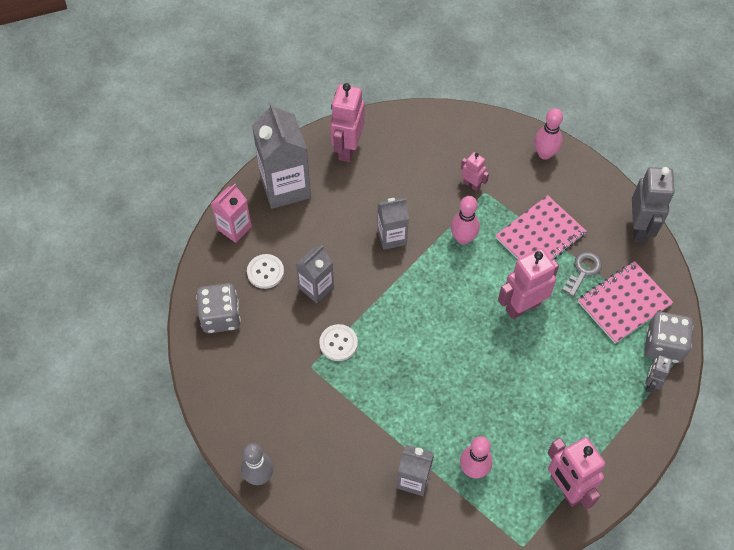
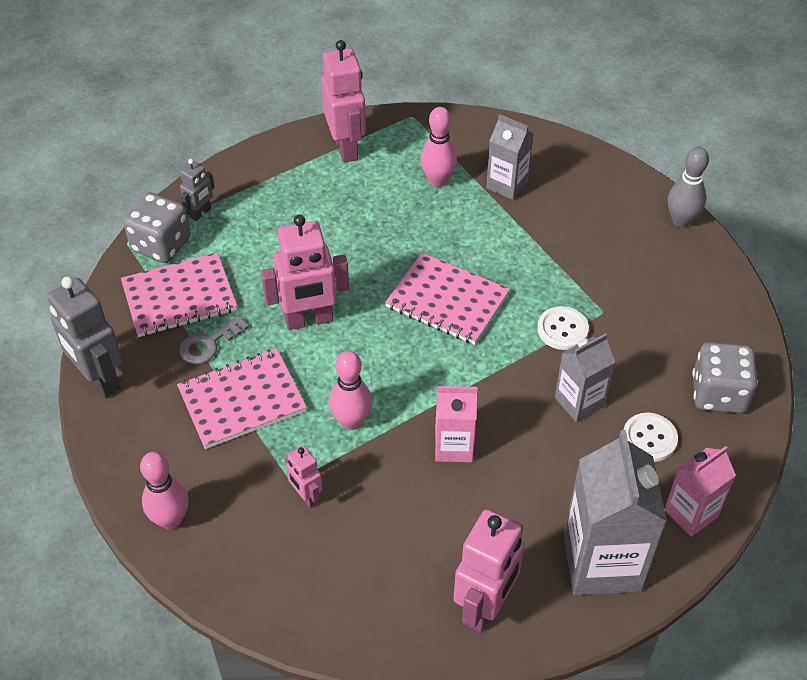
camera: 165 degrees left, 10 degrees down
(392, 237) = (453, 446): grey carton -> pink carton
(429, 347) = (447, 301): none -> pink notebook
(639, 228) = (100, 380): grey robot -> grey robot turned 60 degrees counterclockwise

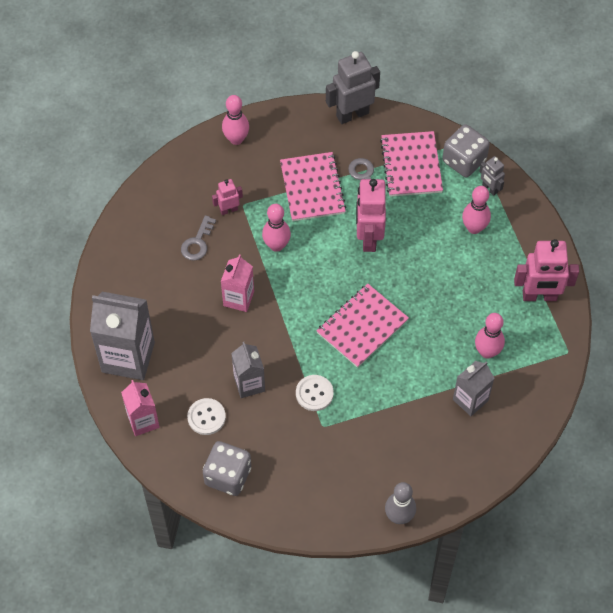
camera: 105 degrees right, 10 degrees up
(265, 218) = (474, 228): none -> pink bowling pin
(376, 523) = (197, 243): none -> grey key
(485, 607) = (123, 286): pink robot -> none

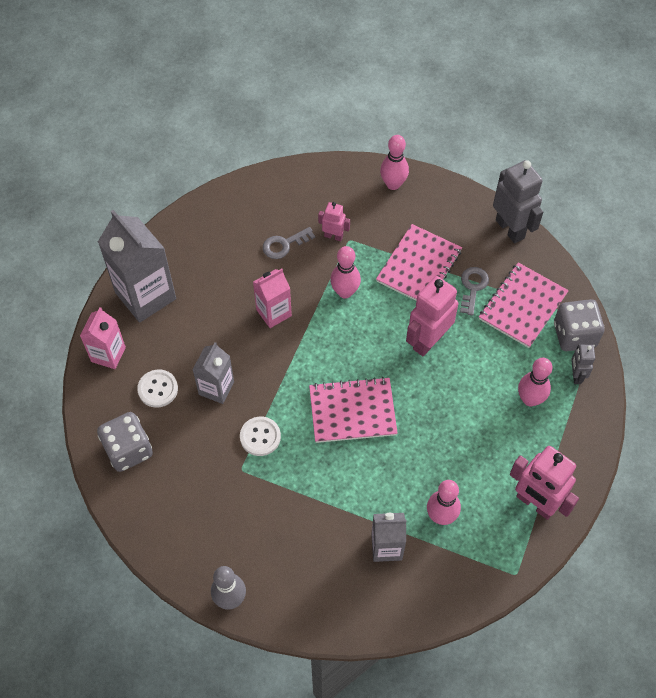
camera: 40 degrees right, 0 degrees up
(352, 114) = (510, 229): grey robot -> grey robot turned 45 degrees clockwise

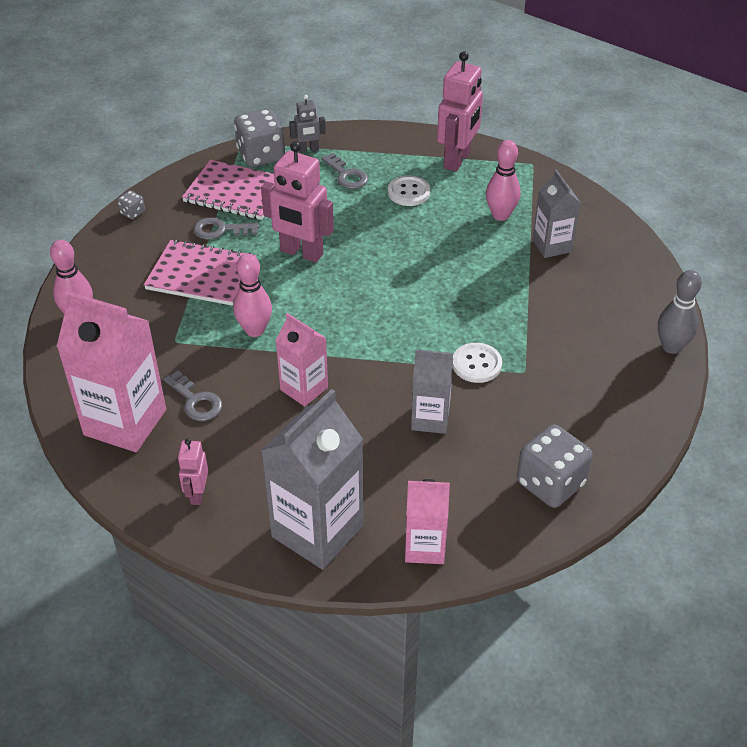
camera: 105 degrees left, 15 degrees down
(158, 389) = (455, 477): white button -> white button (408, 192)
(278, 202) = (125, 422): none -> pink carton
(333, 236) = (172, 356): pink robot -> pink robot (197, 494)
(352, 411) = (412, 296): pink notebook -> none
(510, 229) = (132, 213): grey robot -> grey dice
(530, 399) = (347, 175): pink bowling pin -> grey key

